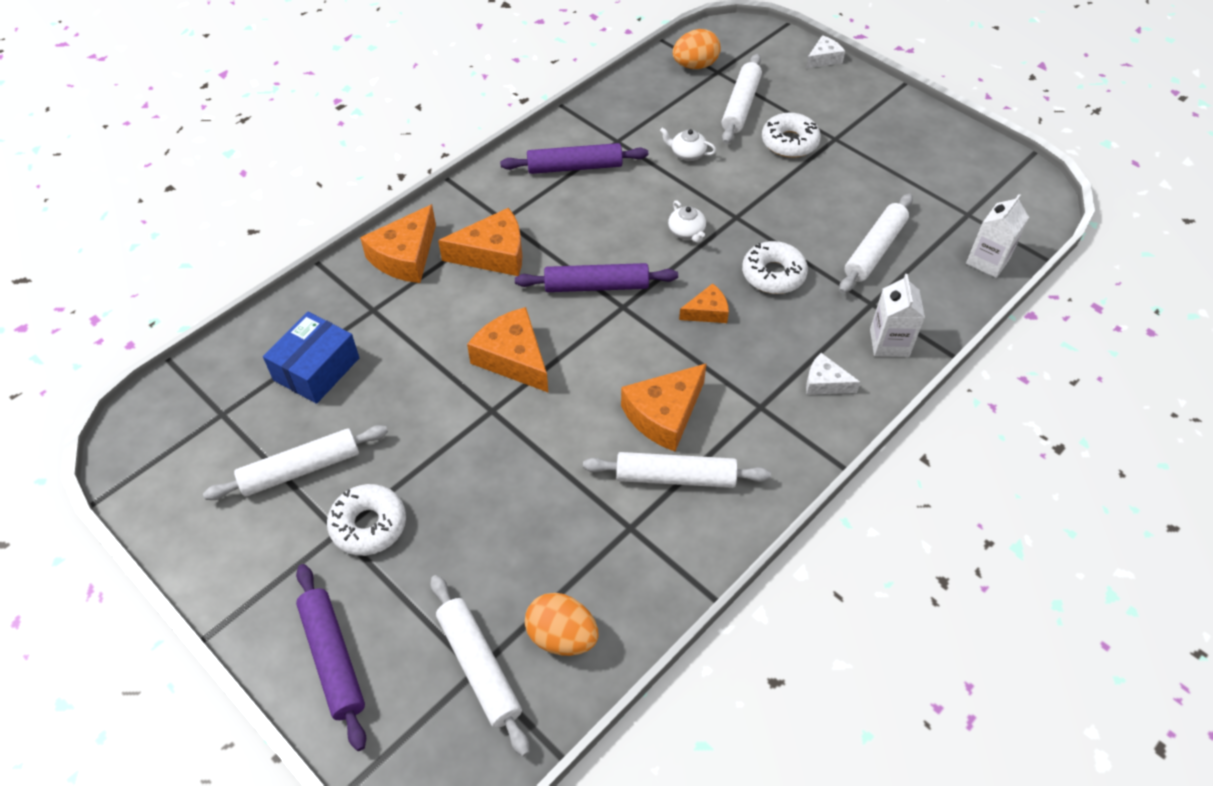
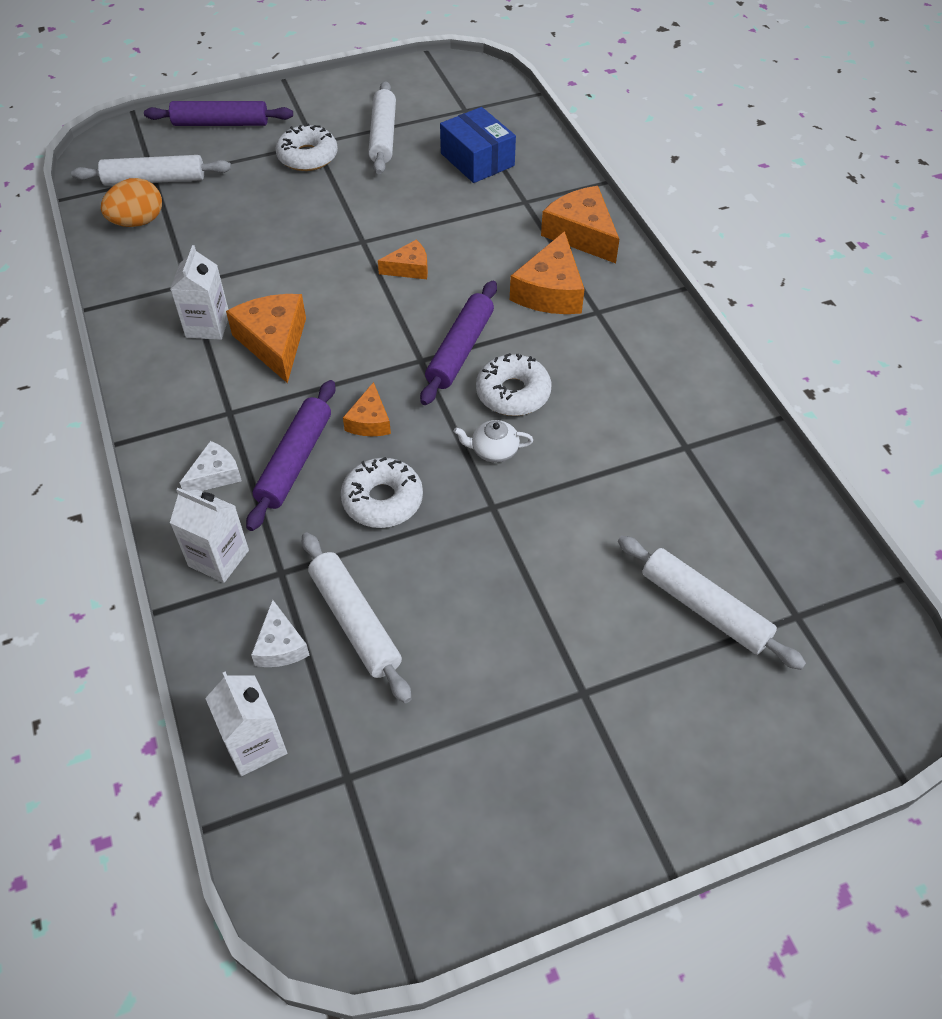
camera: 115 degrees right, 0 degrees up
(513, 358) = (409, 268): orange cheese -> orange cheese, size x0.57
(574, 167) = (654, 392): purple rolling pin -> purple rolling pin (295, 461)
(675, 477) = (207, 326): white rolling pin -> white carton
(687, 154) = (629, 505): white teapot -> none
(695, 66) = (820, 594): orange egg -> none
(789, 142) = (600, 630): white donut -> white donut (513, 393)
(823, 58) = (784, 783): white cheese -> white cheese (280, 645)

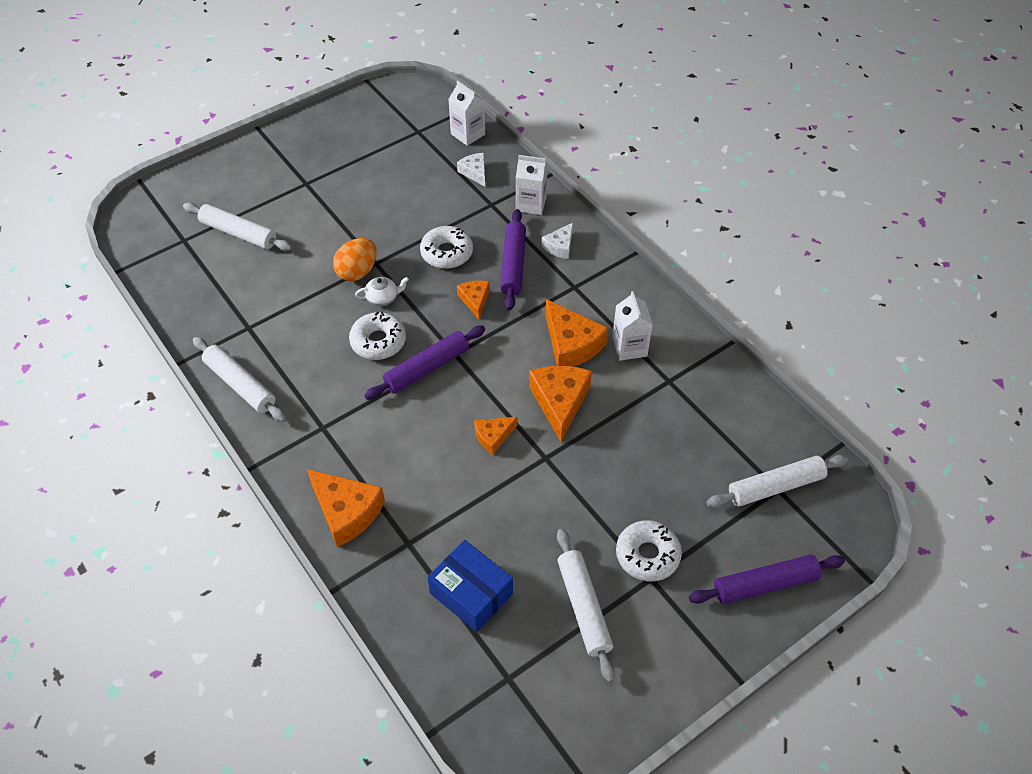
camera: 165 degrees right, 0 degrees up
(138, 222) = (754, 433): orange egg -> orange egg (357, 272)
(355, 622) = (438, 190): white rolling pin -> white rolling pin (240, 385)
(460, 350) = (427, 368): purple rolling pin -> purple rolling pin turned 45 degrees clockwise
(550, 291) = (365, 439): orange cheese -> orange cheese (560, 402)

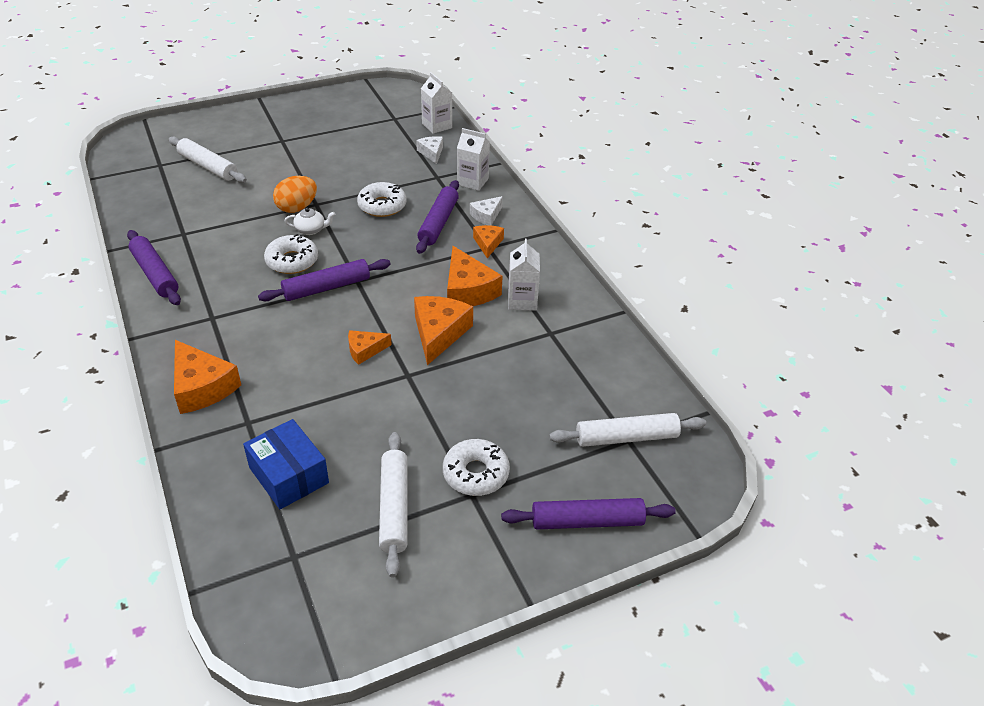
camera: 10 degrees right, 10 degrees down
(240, 385) = (155, 274): white rolling pin -> purple rolling pin
(475, 300) = (392, 244): orange cheese -> orange cheese (488, 244)

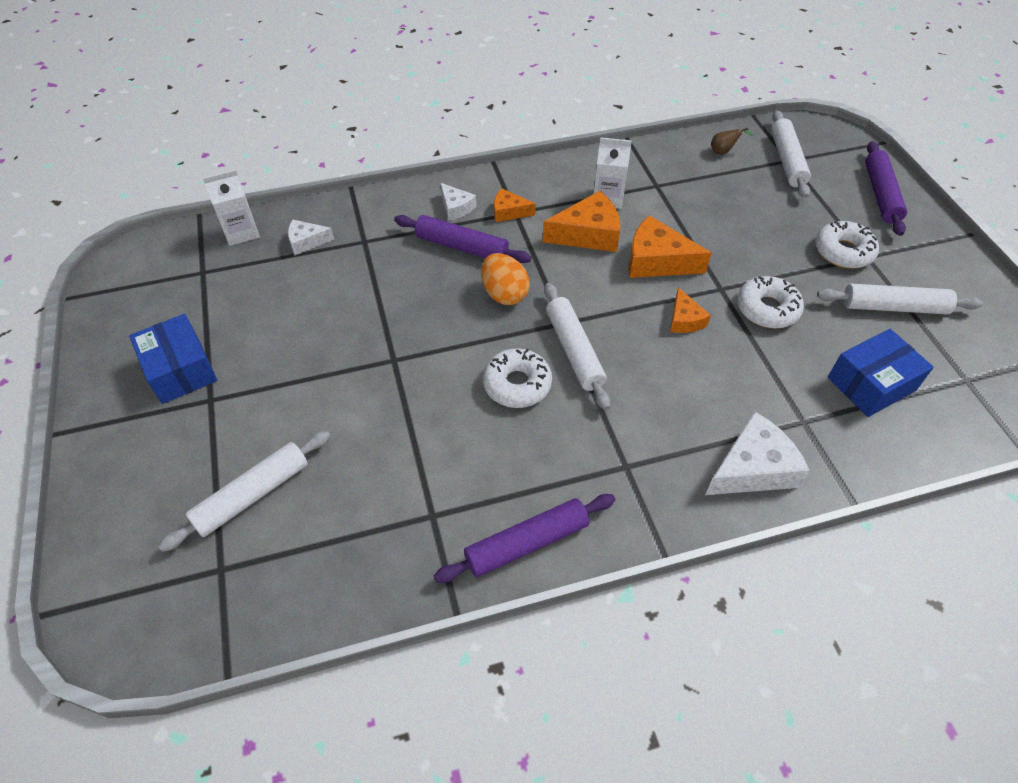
camera: 80 degrees left, 10 degrees up
(202, 387) = (752, 468): orange cheese -> white cheese
(297, 208) = (398, 380): orange egg -> orange egg (504, 294)
(306, 126) = (180, 370): none -> blue box
(311, 230) = (452, 365): white teapot -> none
(327, 287) = (574, 350): purple rolling pin -> white rolling pin
(382, 206) = (414, 294): white donut -> white donut (767, 309)
(472, 181) = (384, 212): white carton -> none
(625, 384) = (723, 151): none -> brown pear

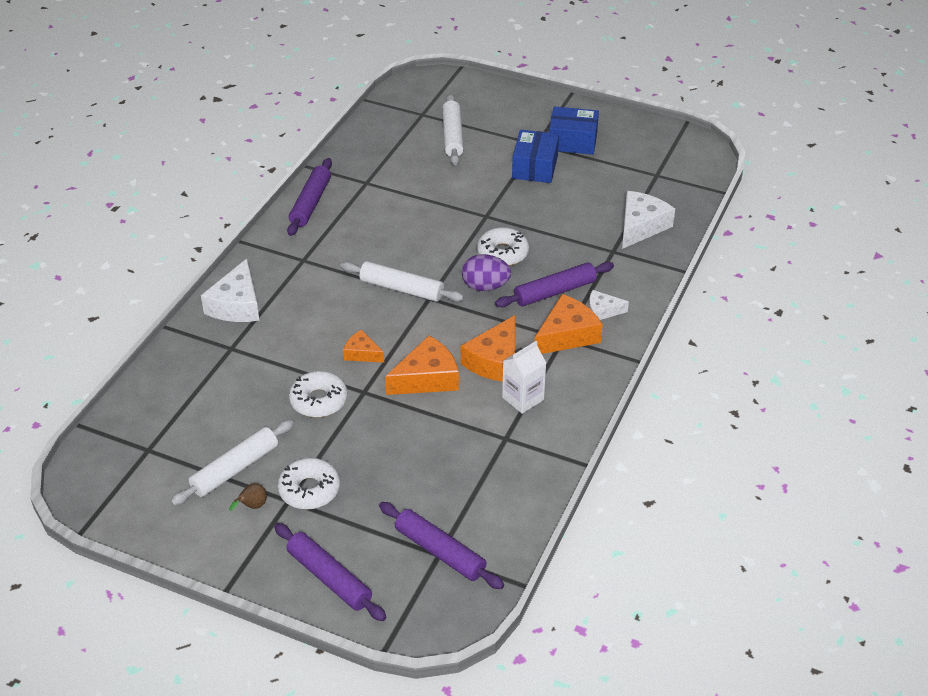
camera: 130 degrees right, 10 degrees down
(241, 232) = (683, 203): white carton -> none
(306, 242) = (641, 226): white cheese -> white cheese, size x1.76
(504, 294) = (485, 287): orange egg -> purple egg
(509, 212) = (567, 335): orange cheese -> orange cheese, size x1.76
(517, 384) = (407, 252): white donut -> white donut (502, 253)
(723, 151) = (499, 516): brown pear -> brown pear (252, 506)
(787, 160) = (440, 552): white rolling pin -> purple rolling pin
(871, 384) = (208, 400): blue box -> blue box (535, 167)

